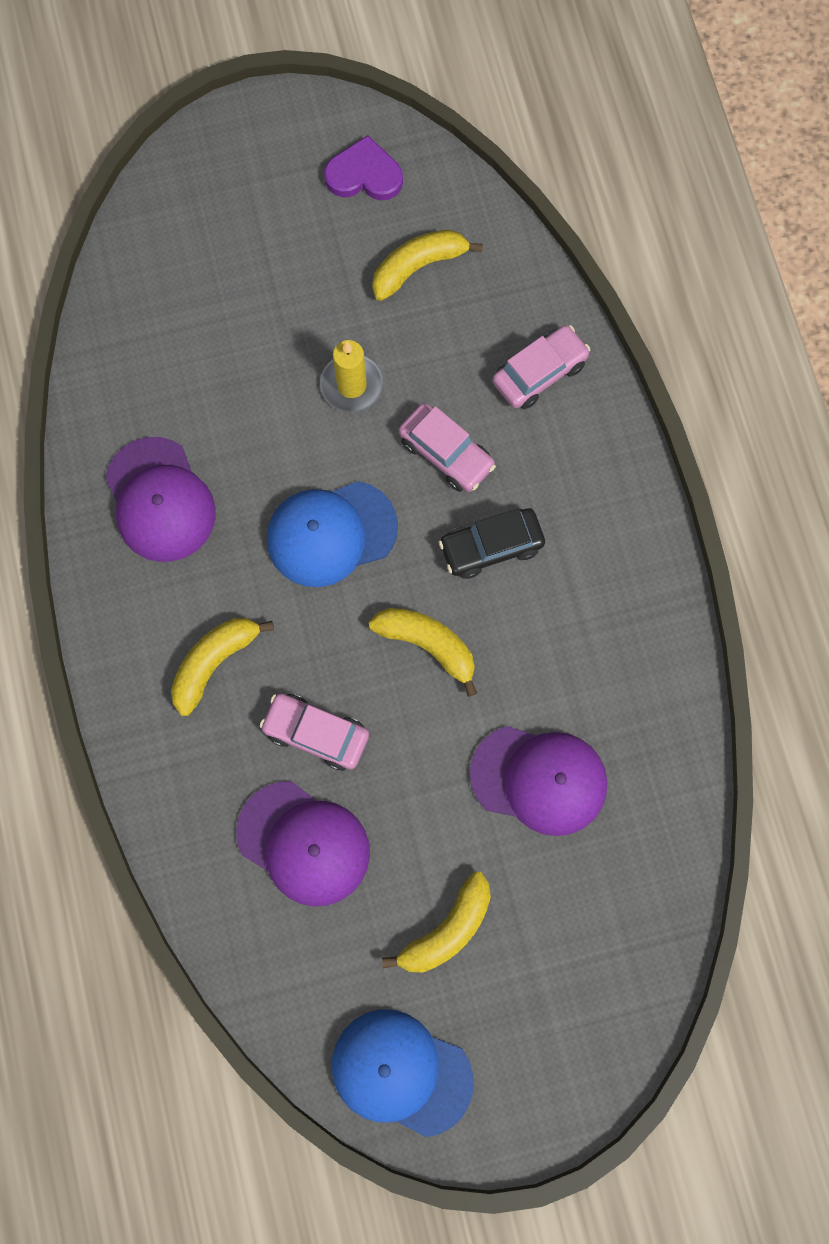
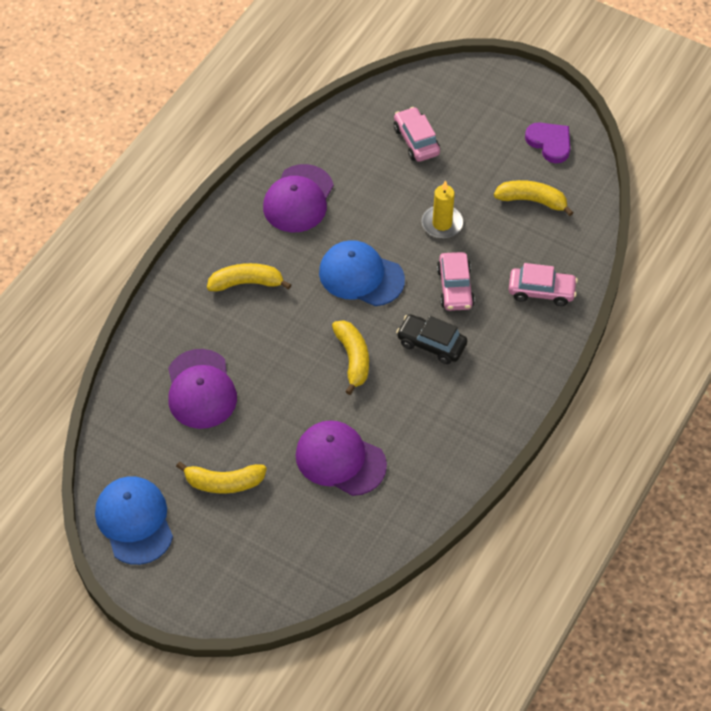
camera: 45 degrees right, 20 degrees down
(316, 733) = (258, 350): pink car -> pink car (416, 141)
(539, 779) = (340, 460): purple cap -> purple cap turned 150 degrees clockwise

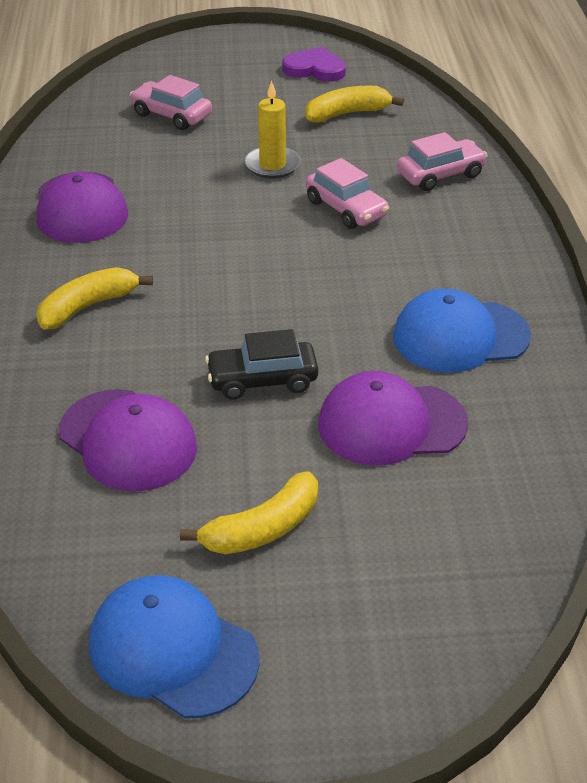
camera: 35 degrees left, 15 degrees down
(353, 359) = (298, 319): yellow banana -> none
(361, 276) = (227, 242): blue cap -> blue cap (460, 336)
(431, 344) = (375, 265): black car -> black car (262, 380)

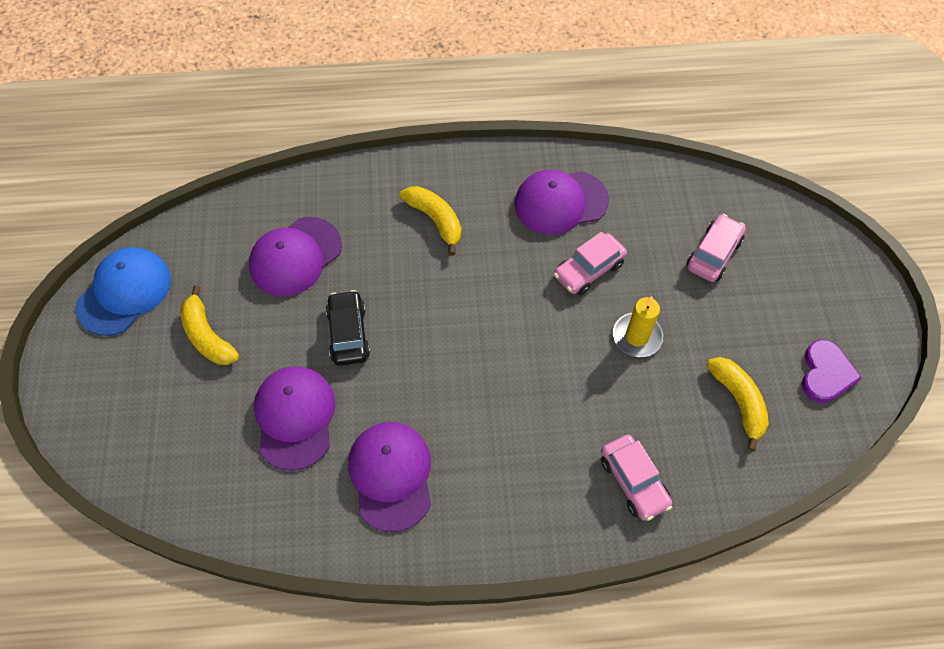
camera: 90 degrees right, 20 degrees up
(346, 208) = (571, 396): pink car -> pink car (589, 270)
(460, 336) = (391, 476): blue cap -> purple cap

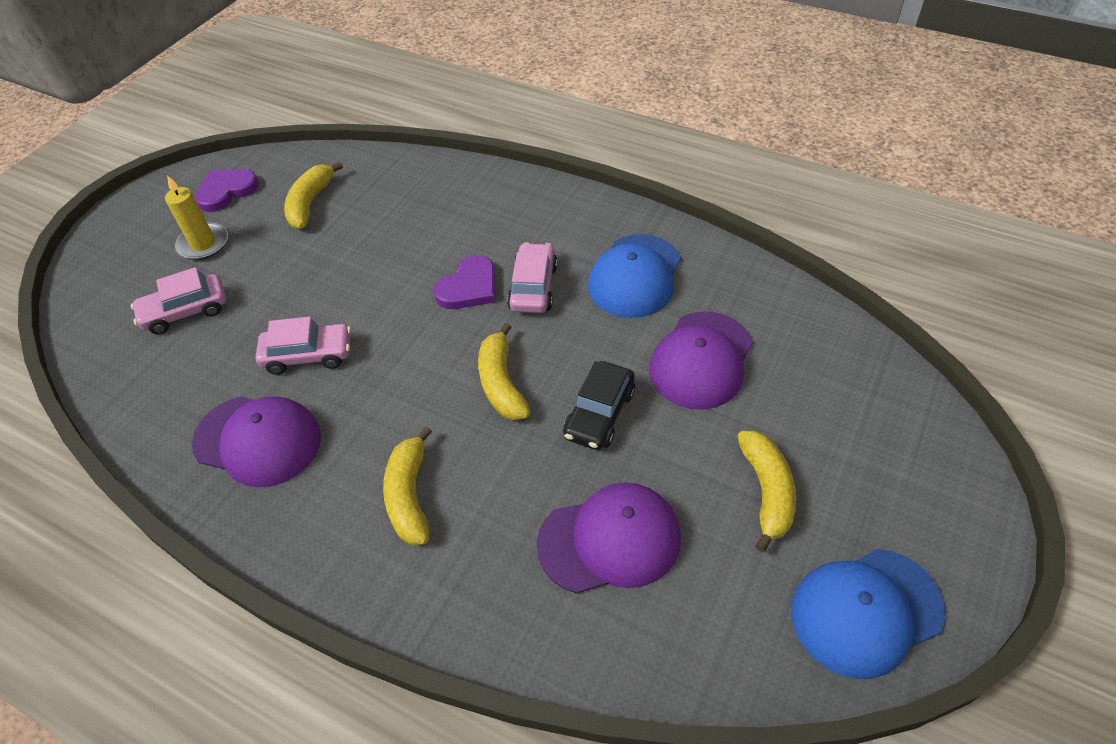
camera: 145 degrees left, 10 degrees down
(391, 476) = (635, 276): purple cap -> blue cap
(434, 321) = (501, 383): none -> yellow banana
(522, 389) = (469, 287): none -> purple heart
(634, 481) = (442, 193): pink car -> pink car (533, 287)
(636, 337) = (331, 280): yellow candle -> yellow candle (203, 244)

